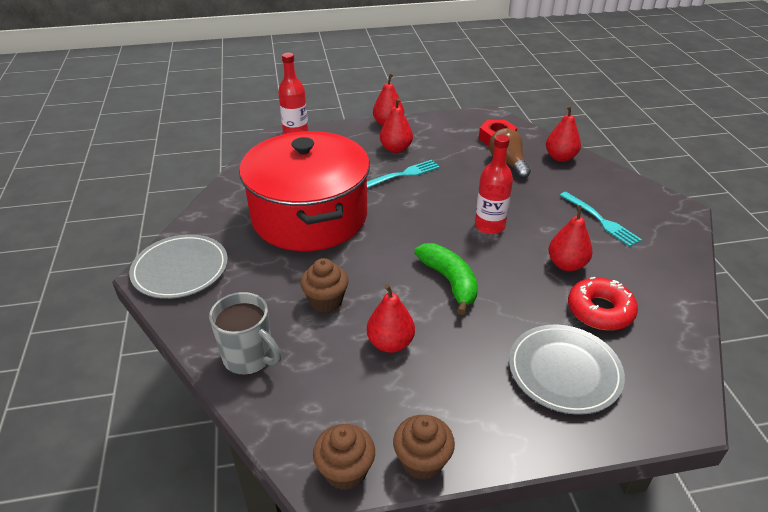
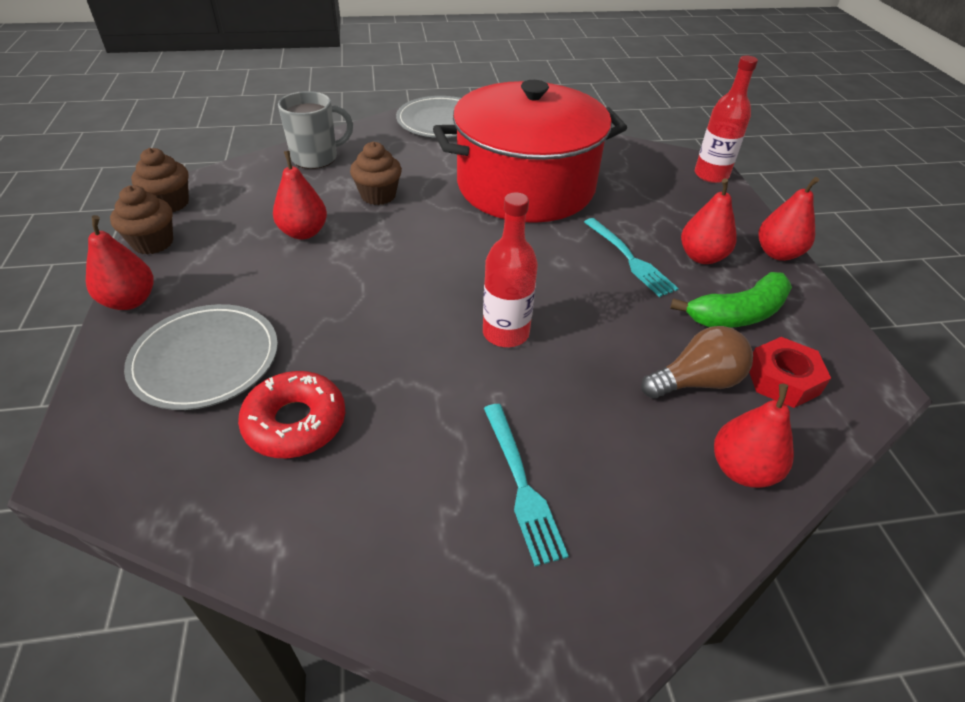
camera: 90 degrees right, 5 degrees up
(249, 357) = (316, 158): grey mug -> grey mug turned 150 degrees counterclockwise
(449, 281) = (391, 282): green banana -> green banana (738, 314)
(566, 264) = (405, 406): red pear -> red pear (130, 301)
(601, 220) = (522, 485): turquoise fork -> turquoise fork turned 75 degrees counterclockwise

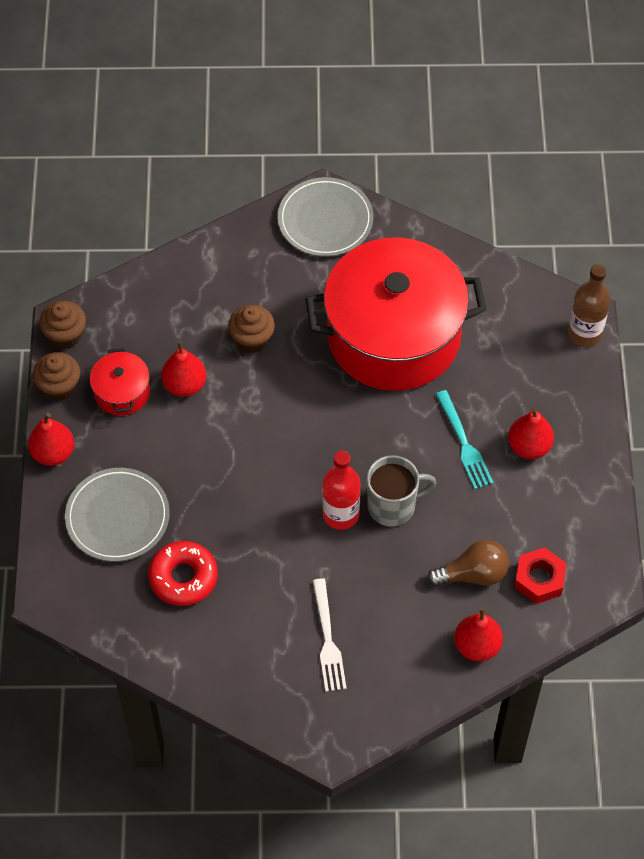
camera: 10 degrees right, 15 degrees up
(228, 242) = (122, 392): none -> red pot
(316, 158) = (194, 276): grey mug -> grey mug (393, 506)
(522, 485) = (328, 640): turquoise fork -> white fork
(711, 175) = (584, 333): red bottle -> brown bottle
(738, 314) = (533, 514): green banana -> none
(777, 253) = (600, 448): red pear -> none

